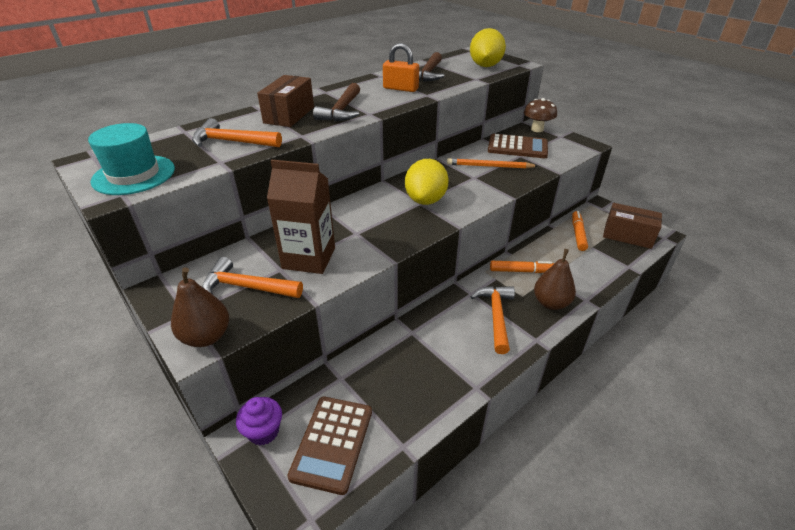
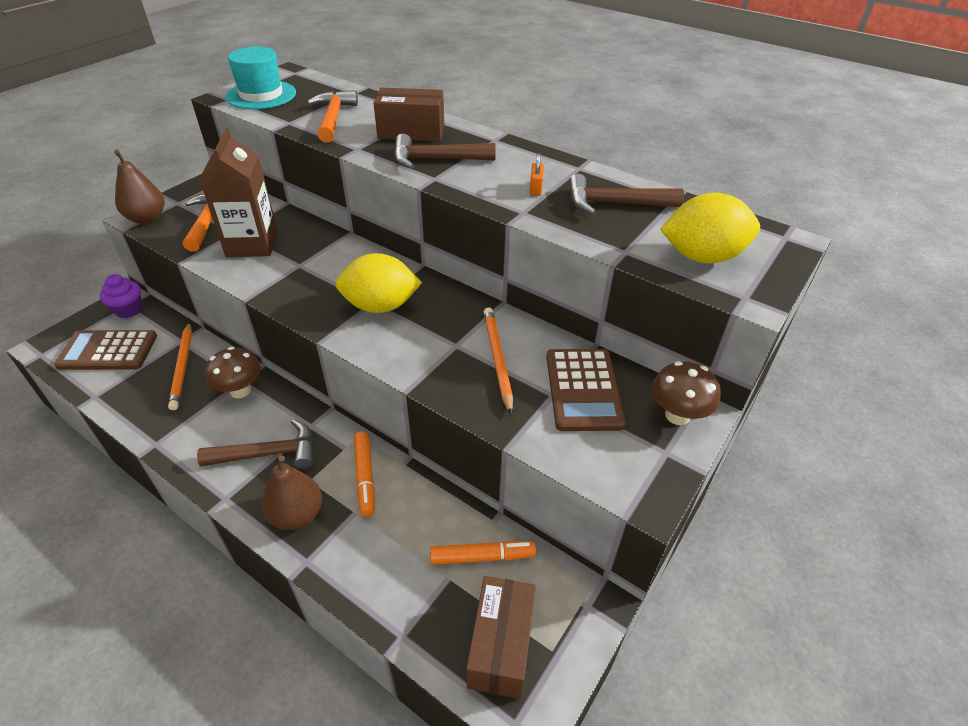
camera: 75 degrees right, 5 degrees up
(381, 374) = (182, 367): none -> orange pencil
(400, 88) = (536, 189): orange padlock -> orange padlock, size x0.56
(424, 332) = (240, 390): none -> brown mushroom
(496, 316) = (269, 453): orange hammer -> brown hammer

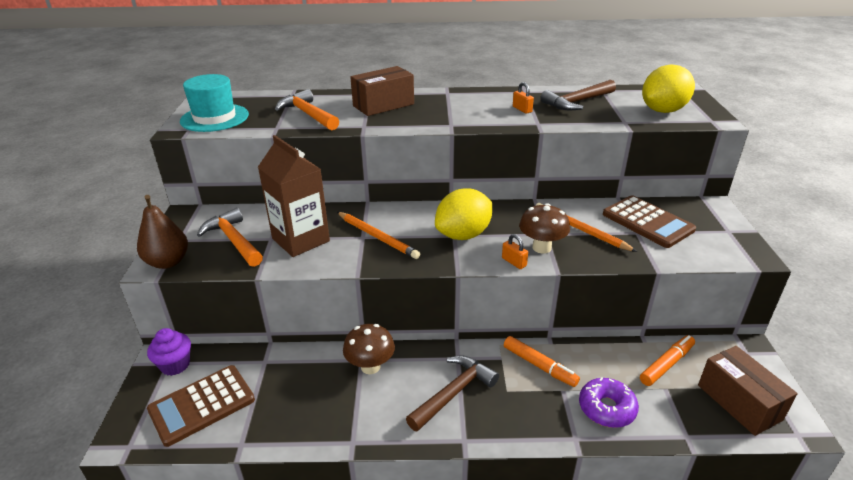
camera: 35 degrees left, 10 degrees down
(182, 367) = (295, 378): orange pencil -> orange pencil (377, 237)
(297, 514) = (529, 416): brown pear -> none
(367, 556) = (606, 408): none -> purple donut
(383, 357) = (514, 262): none -> orange padlock
(436, 159) = (431, 114): brown hammer -> none
(677, 415) = (707, 211): brown mushroom -> brown mushroom (541, 247)

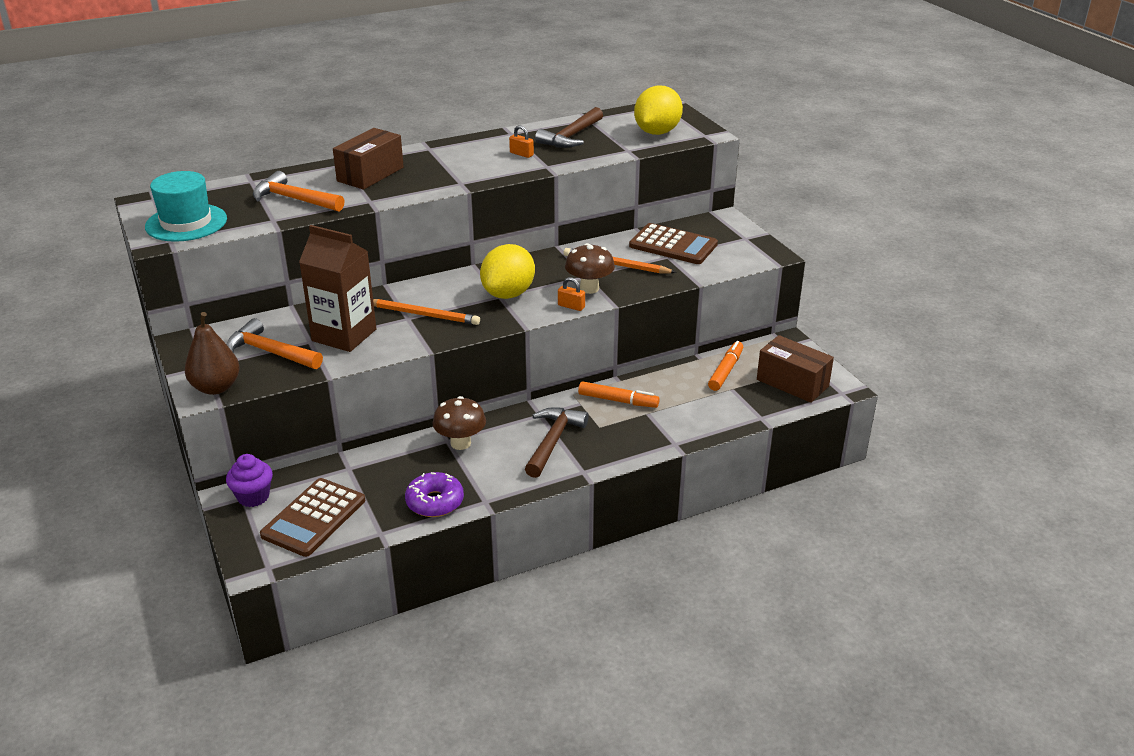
camera: 25 degrees left, 0 degrees up
(606, 408) = (690, 416): purple donut -> purple donut (435, 502)

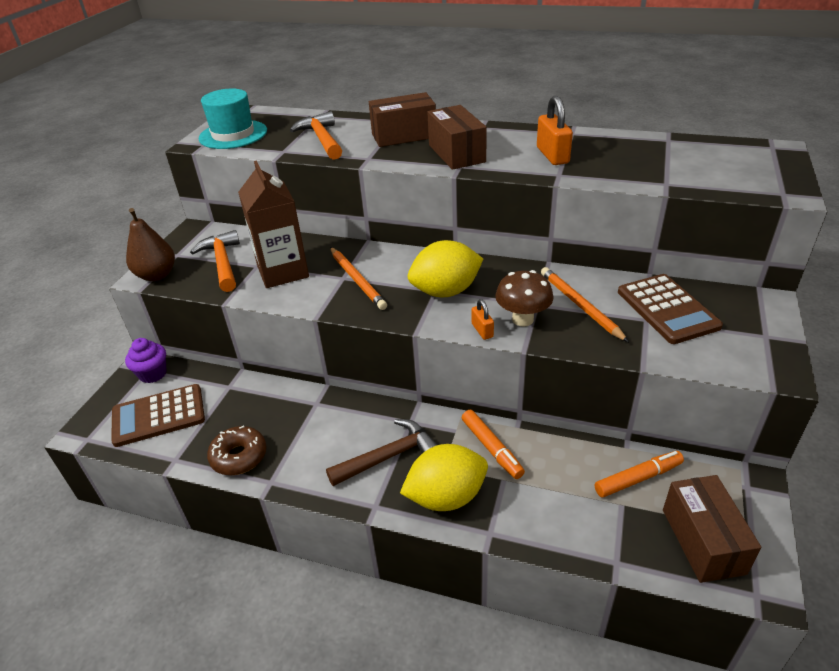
camera: 45 degrees right, 5 degrees up
(435, 502) = (239, 456): purple donut -> brown donut
(442, 175) = (456, 153): none -> brown box
(460, 443) = (321, 412): brown mushroom -> none
(521, 154) = (552, 155): orange padlock -> orange padlock, size x1.79
(571, 137) = (625, 152): brown hammer -> none
(657, 132) = (727, 174): yellow lemon -> yellow lemon (446, 497)

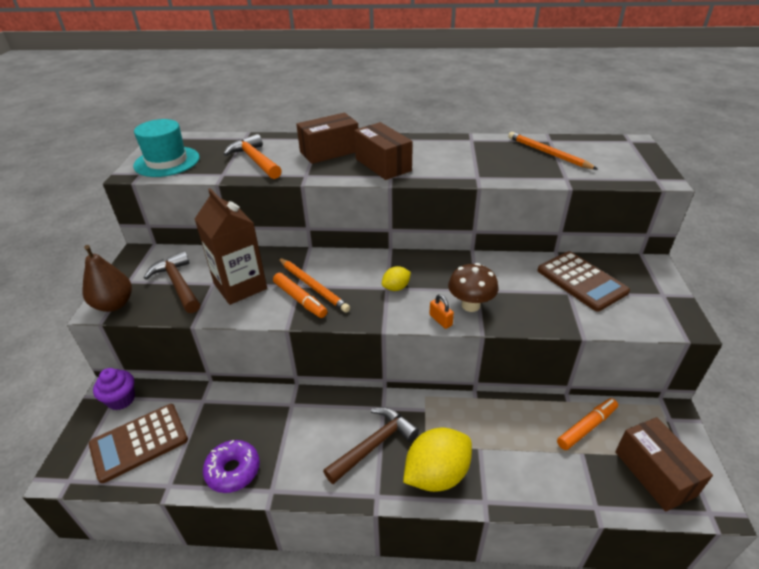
camera: 15 degrees left, 0 degrees up
(222, 262) = (178, 284): orange hammer -> brown hammer
(239, 456) = (233, 470): brown donut -> purple donut
(446, 291) = (396, 287): yellow lemon -> yellow lemon, size x0.49
(492, 448) = (460, 421): orange marker -> orange marker (300, 299)
(552, 155) = (464, 160): orange padlock -> none
(580, 306) = (513, 287): orange pencil -> orange pencil (548, 153)

